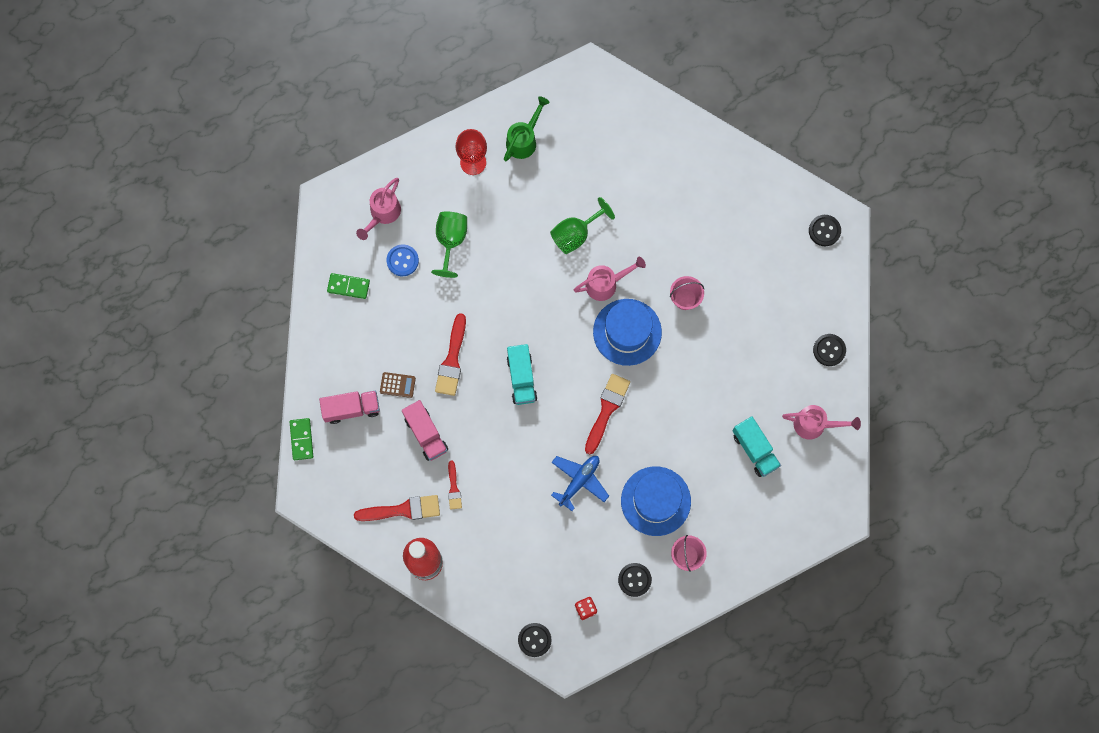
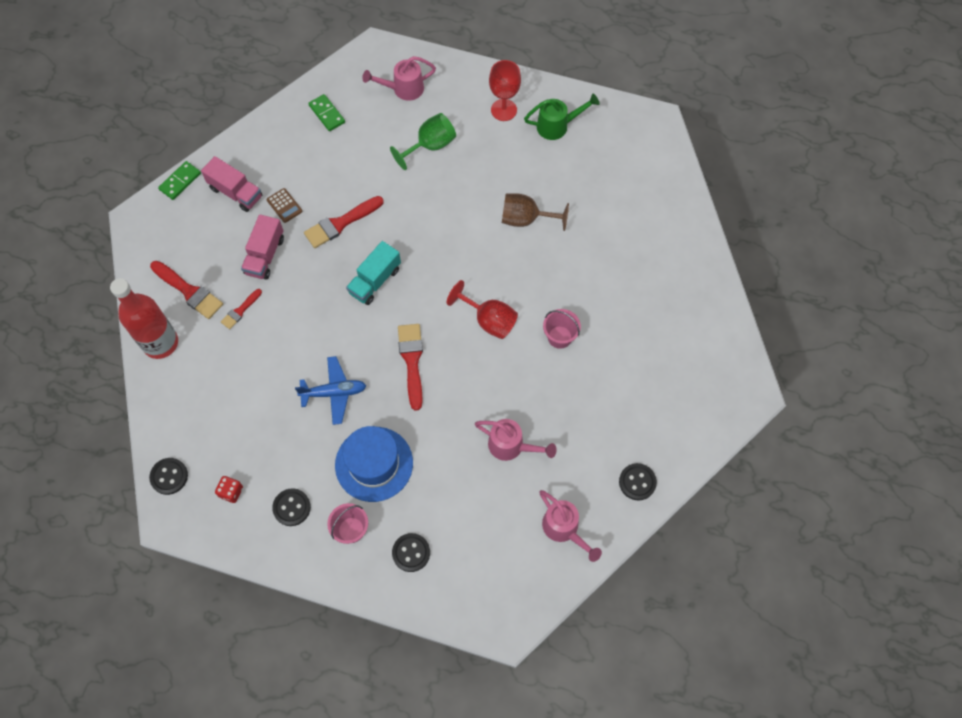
camera: 45 degrees right, 10 degrees down
(402, 261) = (382, 129): blue button -> none
(576, 234) = (525, 219): green goblet -> brown goblet
(605, 284) = (510, 272): pink watering can -> pink watering can (511, 446)
(607, 410) = (412, 361): red brush -> red brush turned 75 degrees counterclockwise
(627, 332) = (489, 320): blue hat -> red goblet
(755, 450) = (494, 501): turquoise truck -> none
(824, 231) = (728, 388): black button -> black button (411, 553)

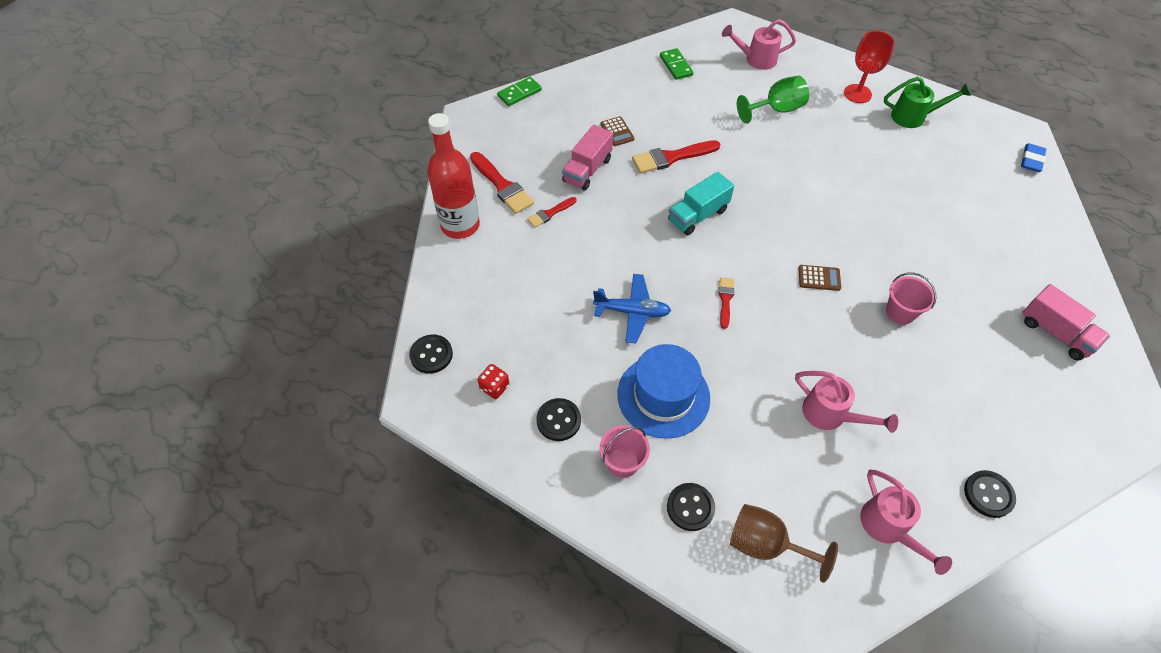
camera: 15 degrees right, 10 degrees down
(236, 192) = (571, 112): pink truck -> pink truck (1055, 333)
(412, 361) = (725, 300): red brush -> red brush, size x0.58
(489, 320) = (819, 278): red goblet -> brown calculator
(525, 219) = (871, 191): brown goblet -> brown goblet (765, 544)
(664, 152) = (1031, 160): none -> blue eraser

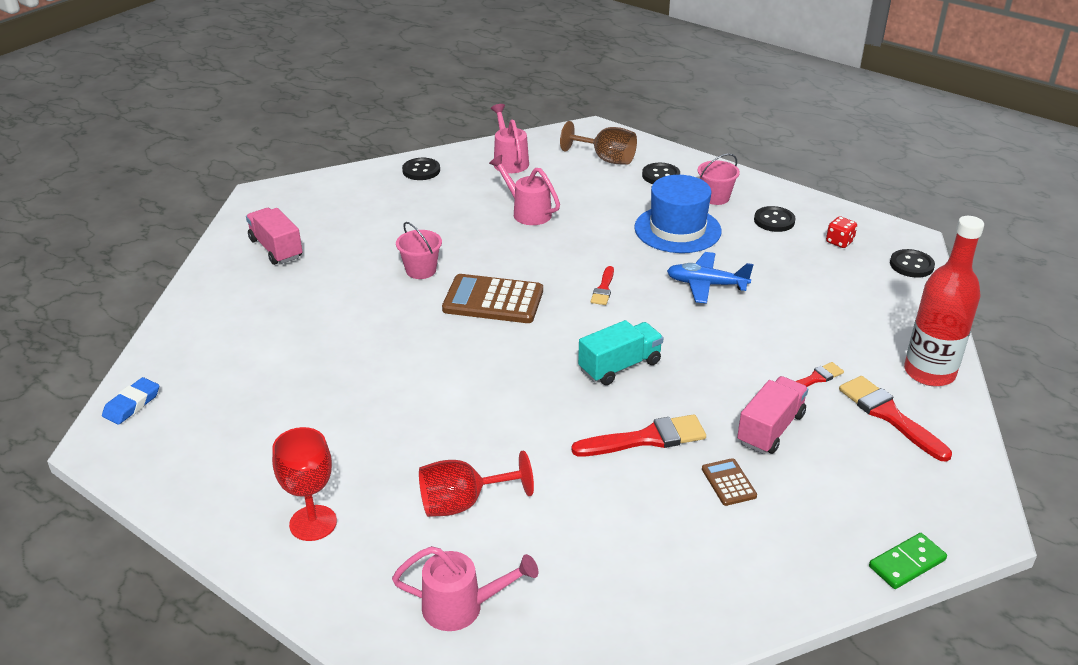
camera: 175 degrees left, 20 degrees down
(676, 66) = (619, 603): green domino -> none
(776, 109) = (463, 503): green goblet -> red goblet
(819, 278) = (493, 300): brown calculator -> brown calculator, size x2.01
(913, 117) = (249, 477): green watering can -> none

